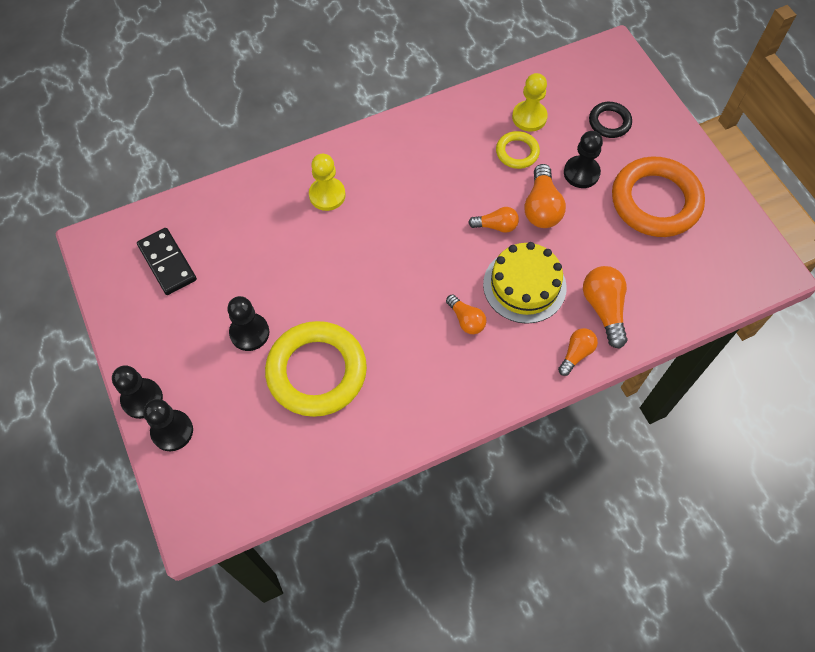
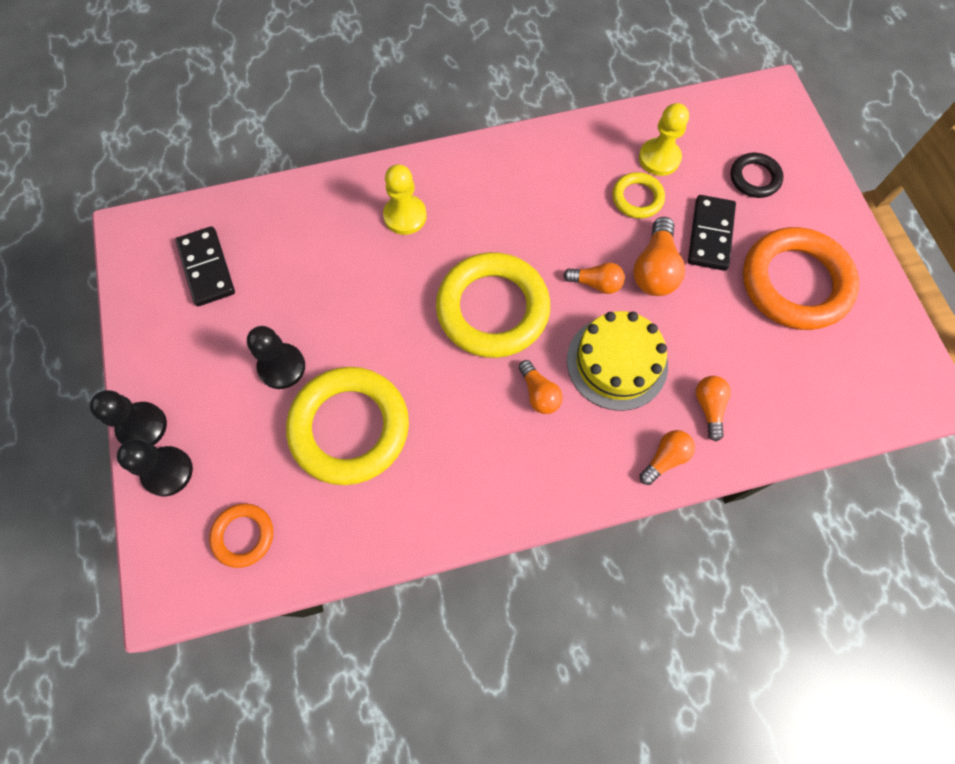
camera: 10 degrees right, 5 degrees up
(247, 470) = (243, 536): none -> orange ring
(415, 259) = (492, 309): none -> yellow ring
(581, 173) = (710, 234): black pawn -> black domino
(604, 309) = (709, 407): orange light bulb -> orange light bulb, size x0.63

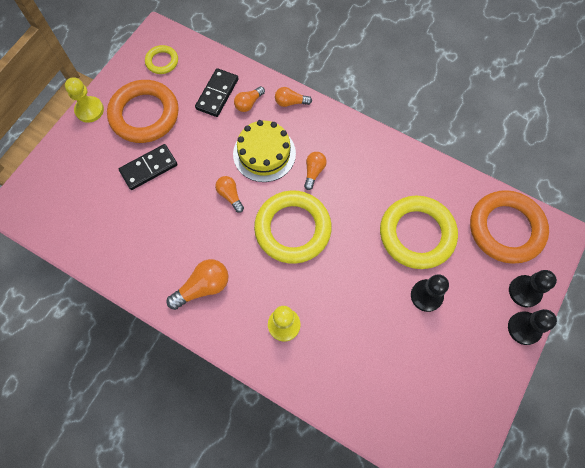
camera: 135 degrees left, 0 degrees up
(207, 268) = (424, 399): black domino -> black domino (217, 94)
(243, 536) = (506, 229): orange ring -> orange ring, size x2.03
(637, 198) = (156, 218): yellow ring -> yellow ring (162, 61)
(654, 269) = (195, 177): orange light bulb -> orange light bulb (203, 287)
(659, 158) = (117, 228): yellow pawn -> yellow pawn (89, 110)
(754, 178) = (90, 174): black ring -> none

